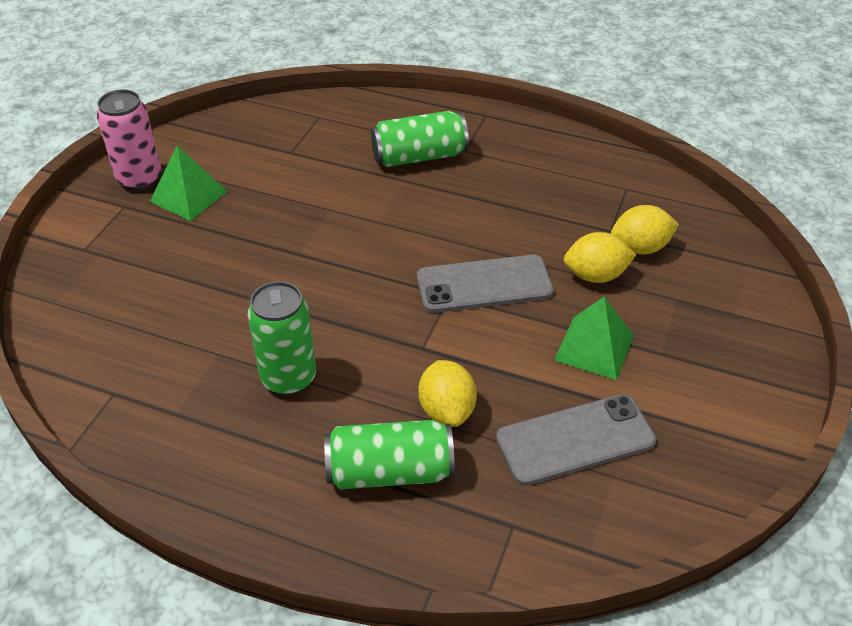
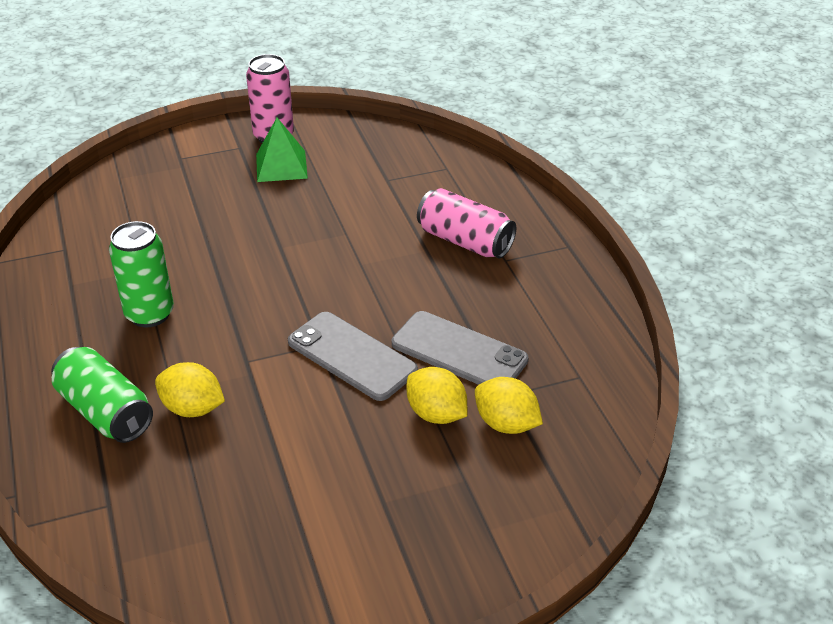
camera: 50 degrees right, 5 degrees down
(419, 156) = (465, 241): green can -> pink can
(447, 410) = (192, 408): yellow lemon -> yellow lemon turned 75 degrees clockwise
(575, 439) = (228, 496): grey phone -> grey phone (459, 352)
(594, 347) = (345, 456): green pyramid -> none

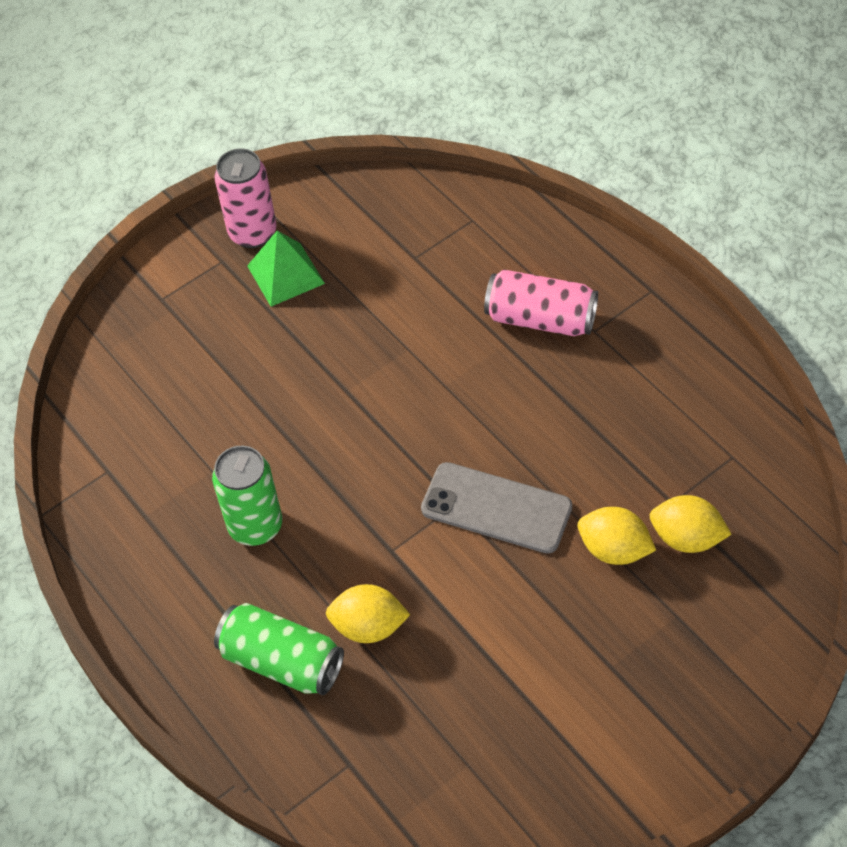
camera: 15 degrees left, 15 degrees up
(459, 352) = (601, 466): grey phone -> none

